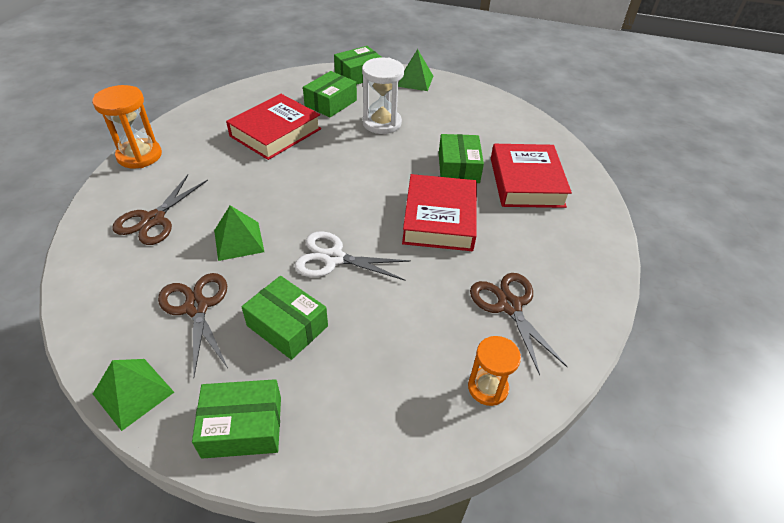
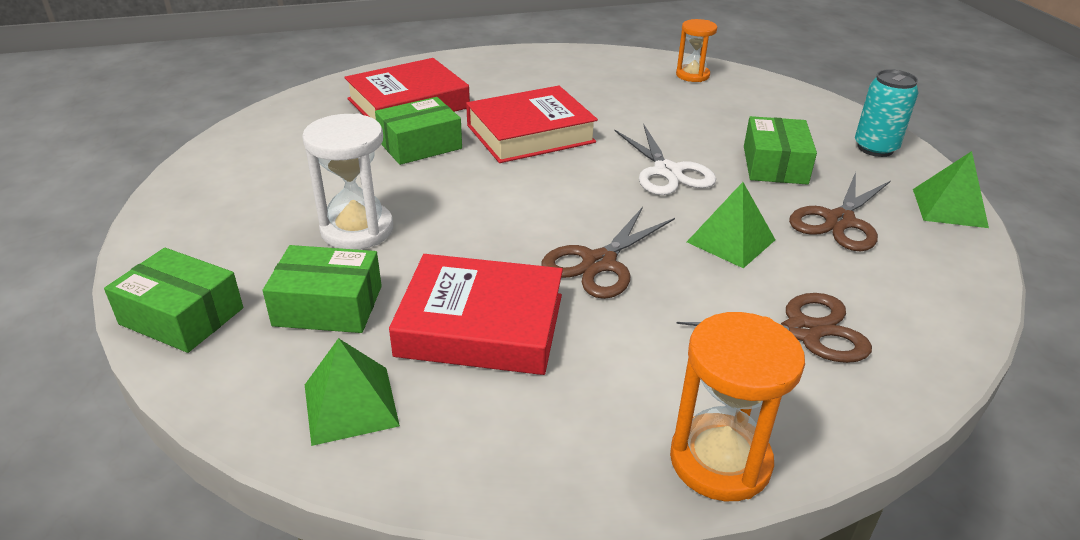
camera: 120 degrees left, 10 degrees down
(242, 426) = (875, 148): green box -> turquoise can
(415, 81) = (176, 242): green pyramid -> green pyramid (351, 404)
(509, 306) = (603, 81): brown scissors -> brown scissors (599, 263)

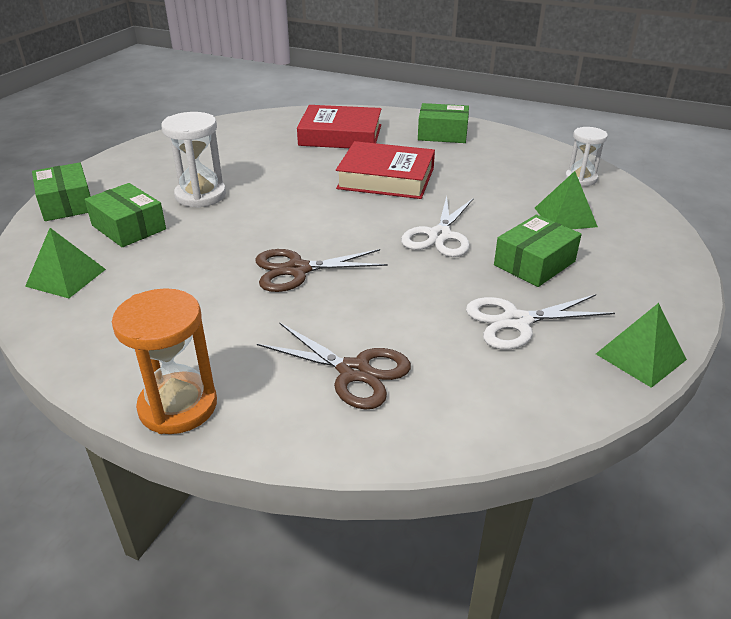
camera: 40 degrees right, 0 degrees up
(420, 145) = (307, 162): green box -> green box (442, 134)
(481, 325) = (179, 271): red book -> none
(692, 75) = (581, 179): orange hourglass -> white hourglass
(730, 241) = (406, 296): green pyramid -> green pyramid (565, 217)
(839, 221) = (516, 321): brown scissors -> white scissors
(875, 148) = (654, 286): turquoise can -> none

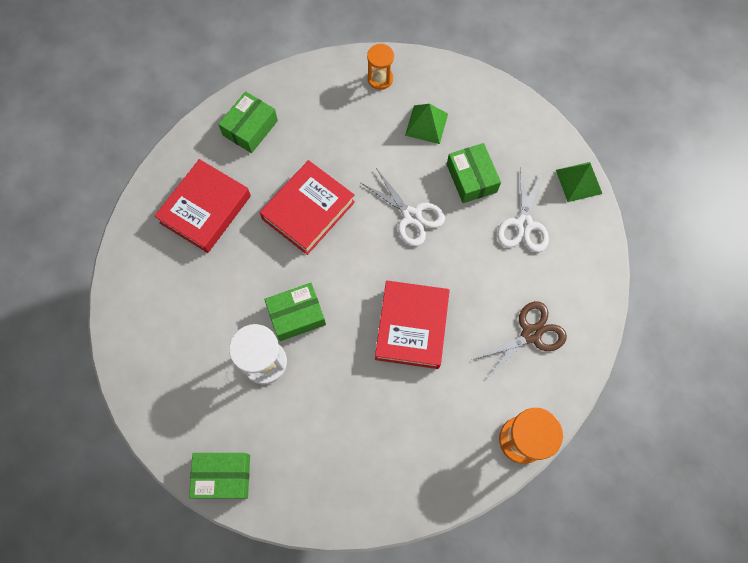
camera: 65 degrees left, 35 degrees up
(66, 277) = (348, 489): green pyramid -> none
(129, 227) = (292, 431): green box -> green box (296, 315)
(297, 270) = (411, 326): brown scissors -> red book
(581, 179) = (380, 79): white hourglass -> orange hourglass

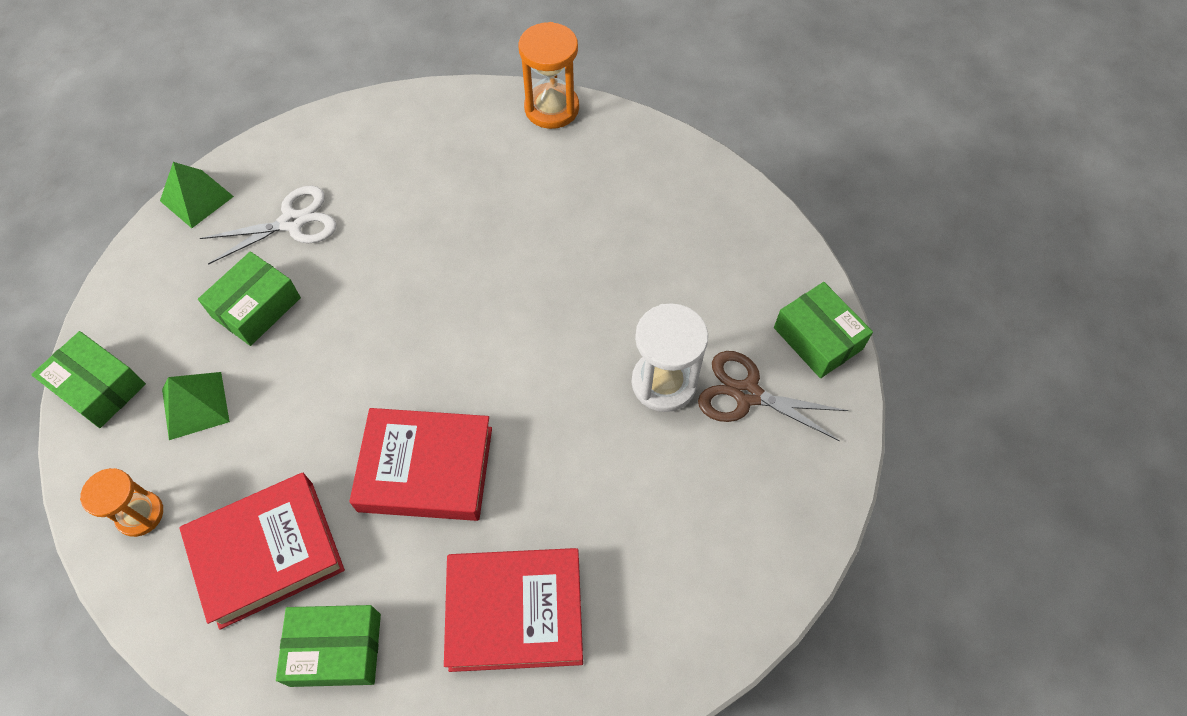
camera: 125 degrees left, 10 degrees down
(296, 315) = (580, 387): green box -> green box (99, 387)
(411, 216) = (355, 342): white scissors -> none
(411, 326) = (503, 261): red book -> red book (267, 552)
(531, 334) = (430, 152): brown scissors -> brown scissors (747, 394)

